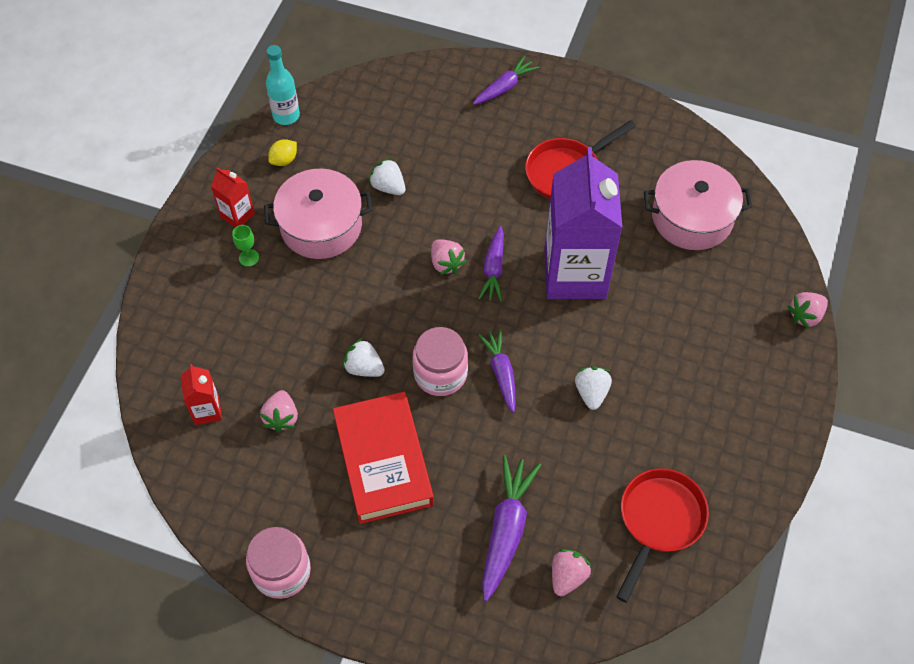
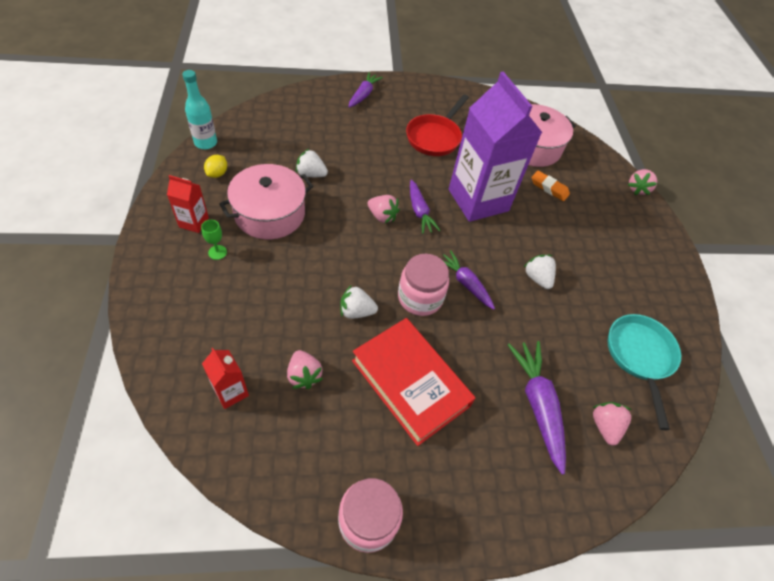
camera: 30 degrees left, 5 degrees down
(659, 521) = (639, 356): red pan -> turquoise pan
(679, 282) = (549, 188): none -> orange eraser

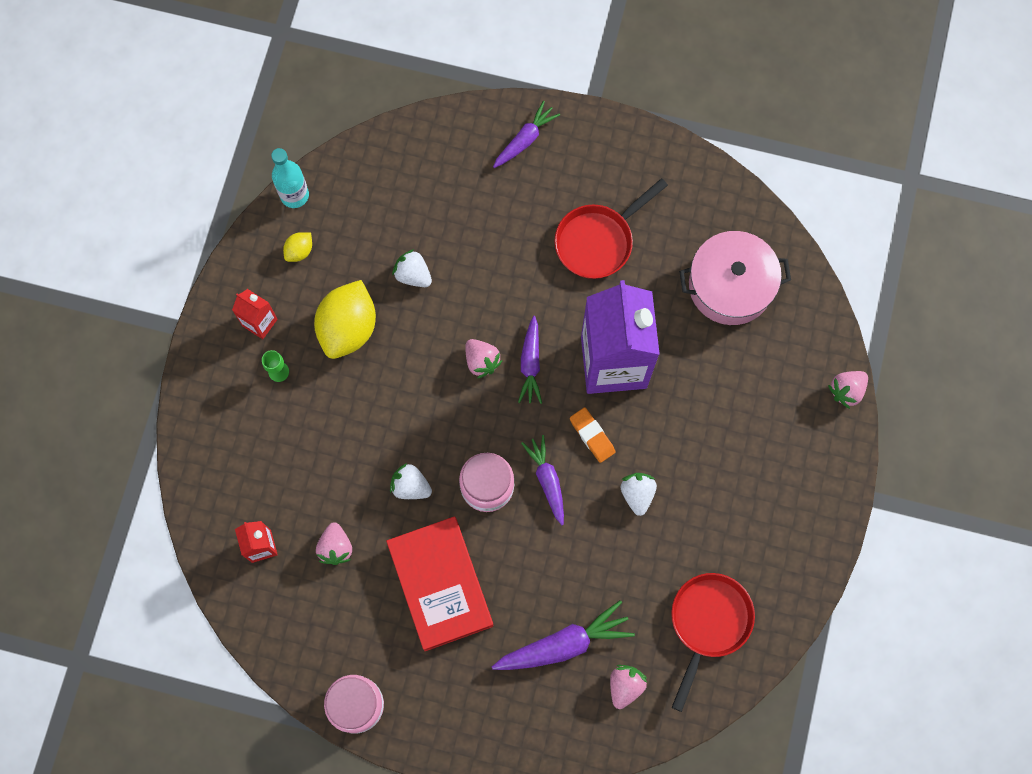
camera: 25 degrees right, 20 degrees up
(270, 214) = (348, 328): pink pot -> yellow lemon
(537, 404) = (564, 644): purple carrot -> purple carrot turned 60 degrees clockwise
(549, 188) = (720, 362): orange eraser -> orange eraser (592, 436)
(639, 356) = (708, 623): turquoise pan -> red pan

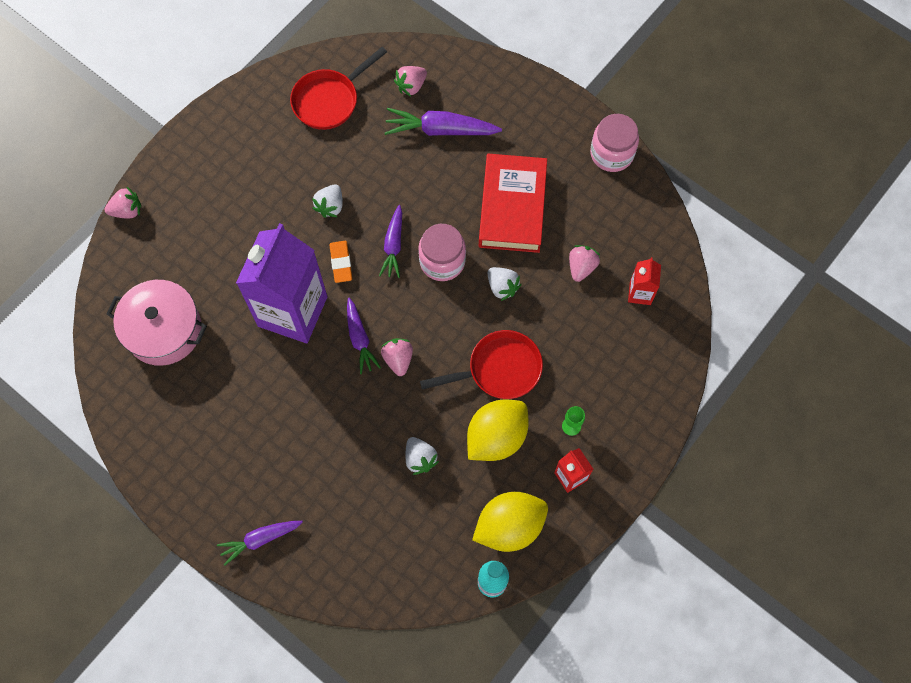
camera: 155 degrees left, 5 degrees down
(299, 251) = (509, 526): yellow lemon -> yellow lemon, size x2.21
(530, 364) = (360, 339): purple carrot -> purple carrot turned 135 degrees clockwise
(598, 241) = (249, 416): red pan -> red pan (499, 369)

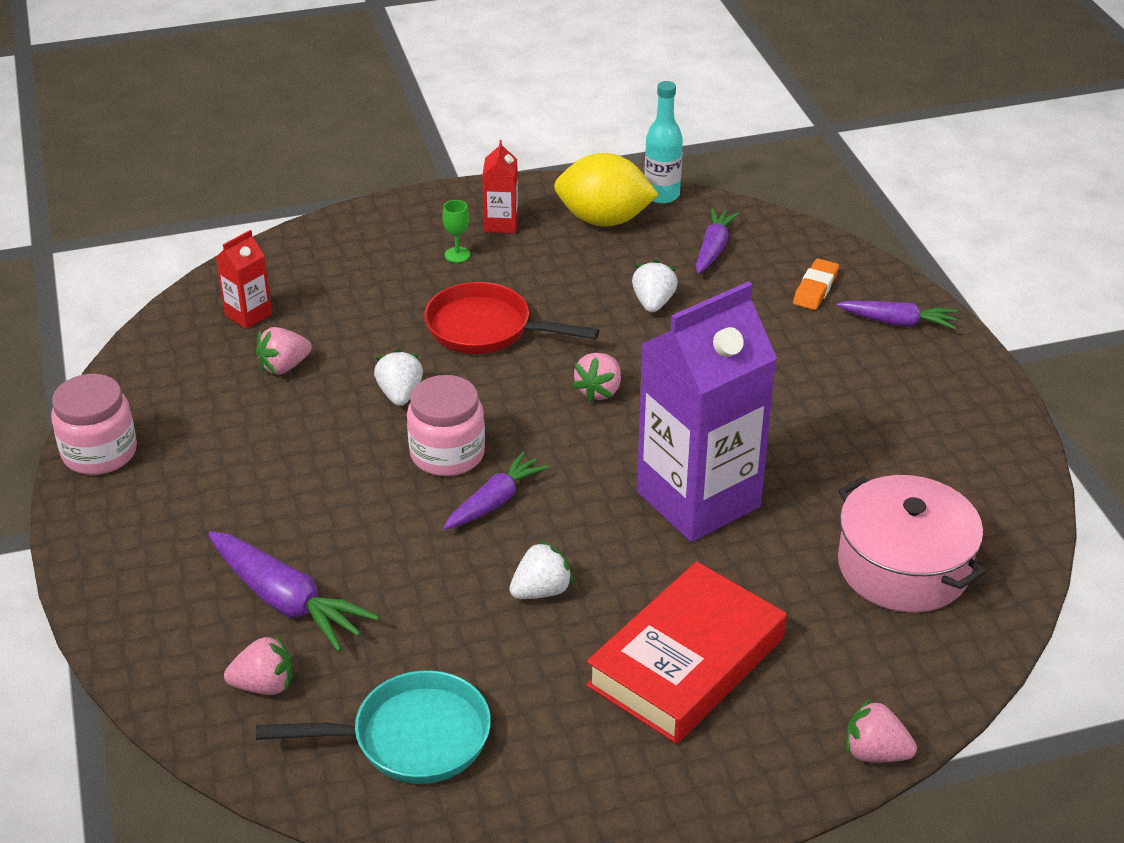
camera: 145 degrees left, 30 degrees down
(329, 100) = (411, 738): red pan -> turquoise pan
(341, 263) = (585, 518): orange eraser -> orange eraser (815, 288)
(360, 339) = (631, 430): purple carrot -> purple carrot (713, 248)
(496, 437) = (549, 282): yellow lemon -> none
(512, 207) = (294, 463): red book -> red book (686, 662)

